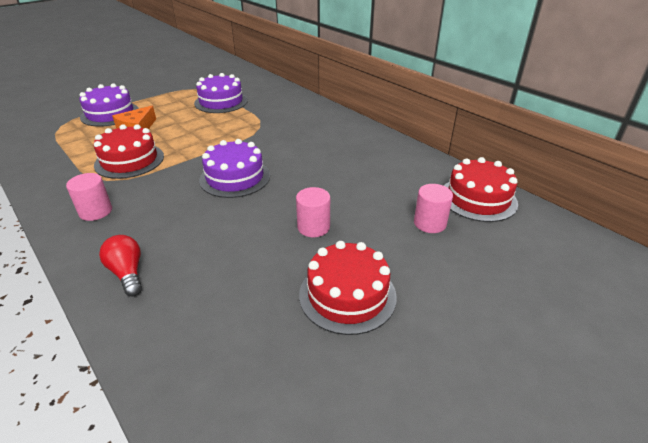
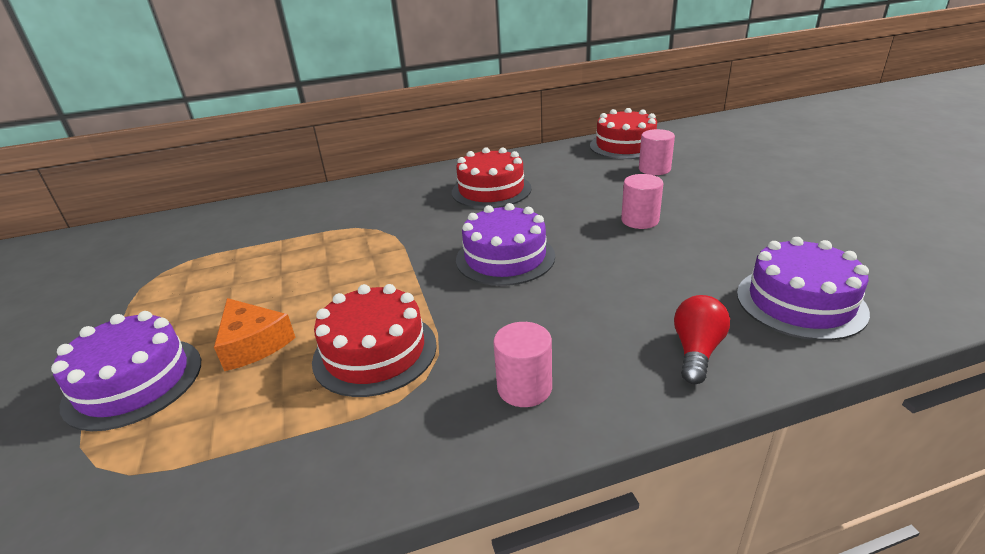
camera: 65 degrees left, 5 degrees down
(127, 273) = (696, 351): red light bulb -> red light bulb turned 120 degrees clockwise
(221, 102) = (252, 253): purple cake -> purple cake (800, 302)
(347, 295) = (751, 218): red cake -> red cake (491, 190)

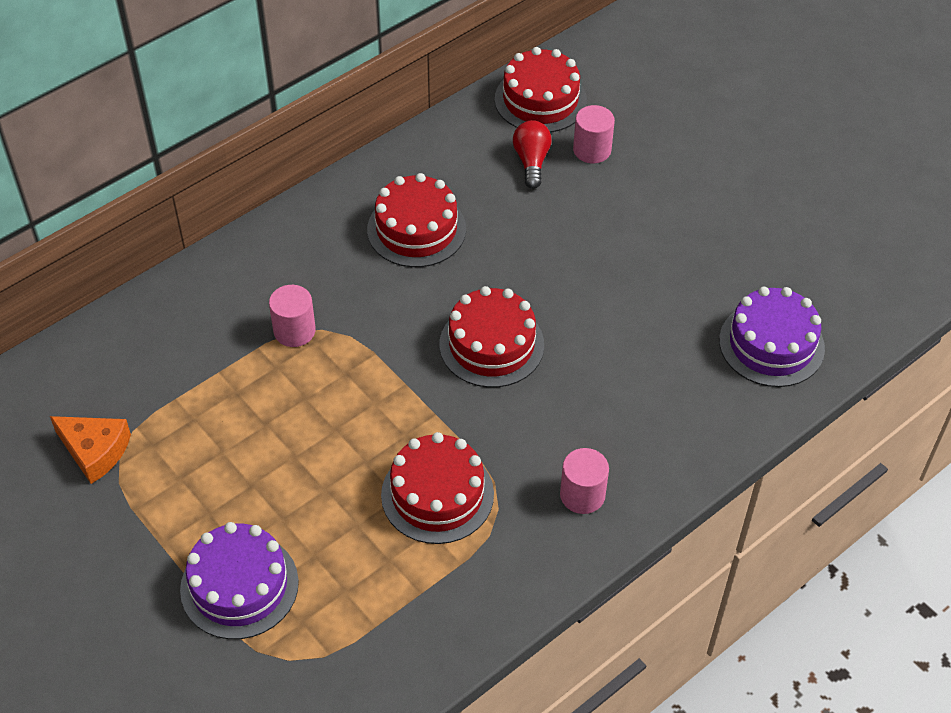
camera: 25 degrees left, 20 degrees up
(253, 343) = (315, 516): orange cheese -> orange cheese (95, 451)
(505, 257) = (491, 345): purple cake -> red cake
(640, 220) = (605, 254): pink cylinder -> pink cylinder (294, 331)
(696, 351) = (701, 421): red light bulb -> red light bulb (531, 161)

